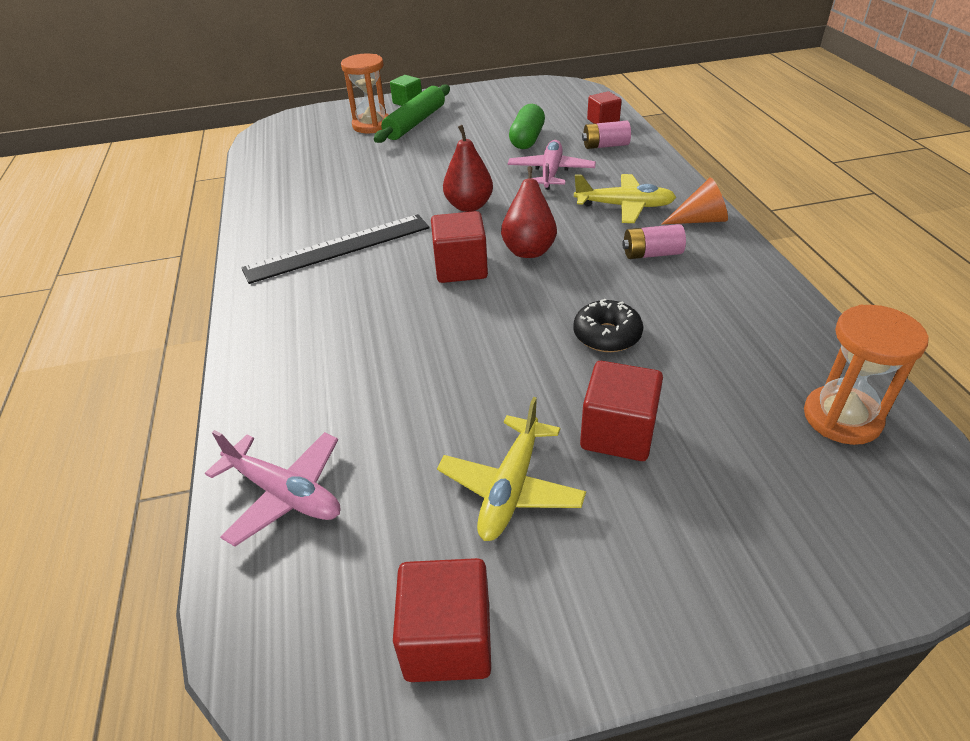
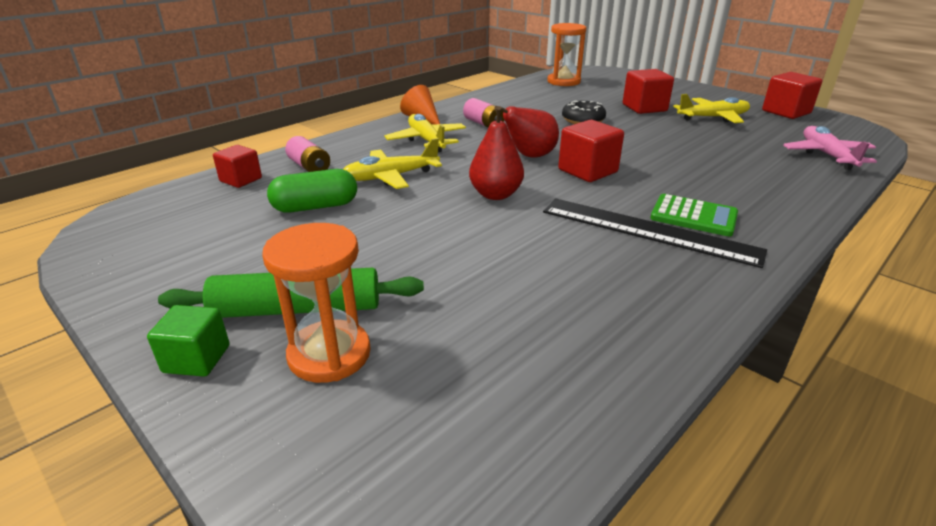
camera: 125 degrees left, 10 degrees down
(325, 280) = (693, 216): none -> green calculator
(551, 172) = (390, 177): pink plane -> yellow plane

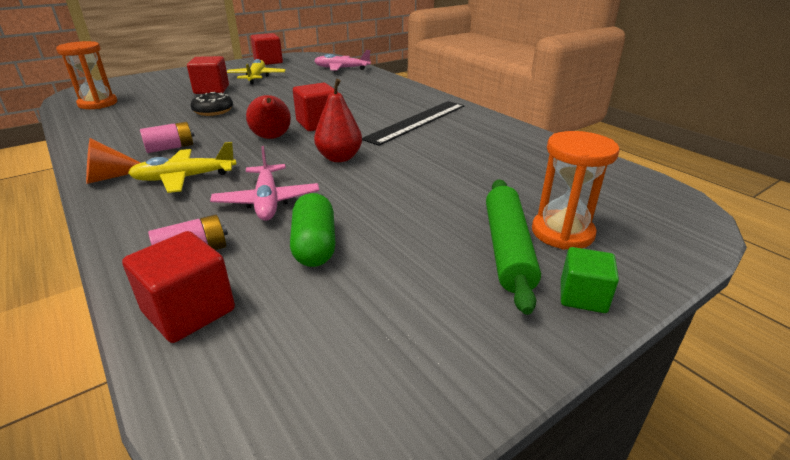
camera: 80 degrees left, 0 degrees up
(241, 180) = (189, 311): red cube -> red cube, size x1.50
(390, 177) = (267, 201): yellow plane -> pink plane
(693, 216) = (403, 108): green calculator -> none

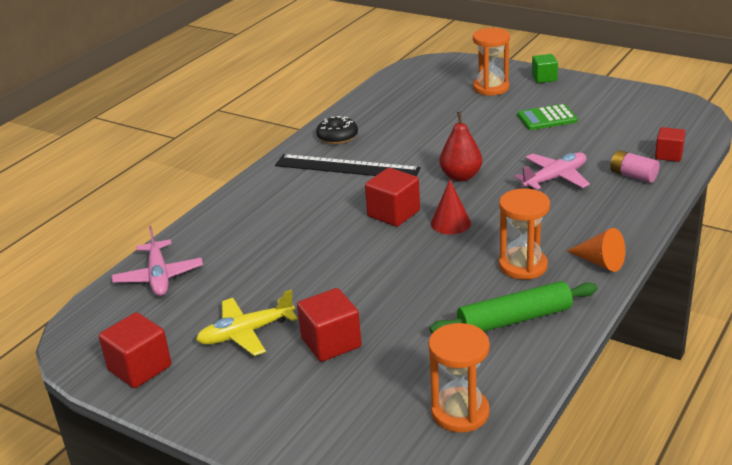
camera: 110 degrees left, 0 degrees up
(170, 148) = (523, 266): pink battery -> orange hourglass
(184, 178) = (563, 226): yellow plane -> none
(189, 311) = (669, 155): red cube -> red cube, size x0.67
(213, 111) = (409, 295): black donut -> black donut (337, 137)
(272, 138) = (450, 223): red pear -> red cone
(315, 245) = (582, 145): green capsule -> none
(420, 246) = (547, 118): none -> green calculator
(507, 248) = (523, 98): green rolling pin -> green rolling pin (514, 319)

